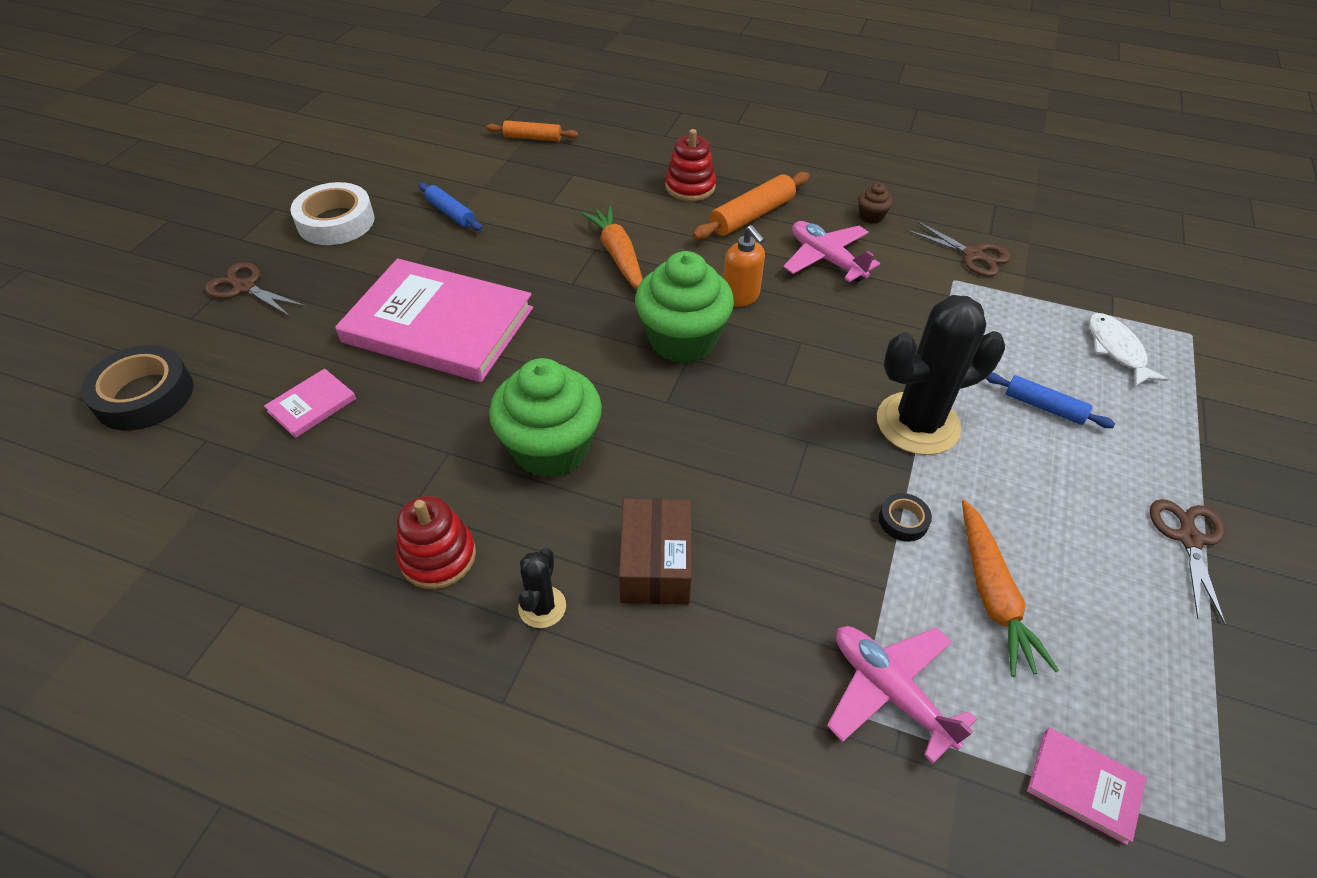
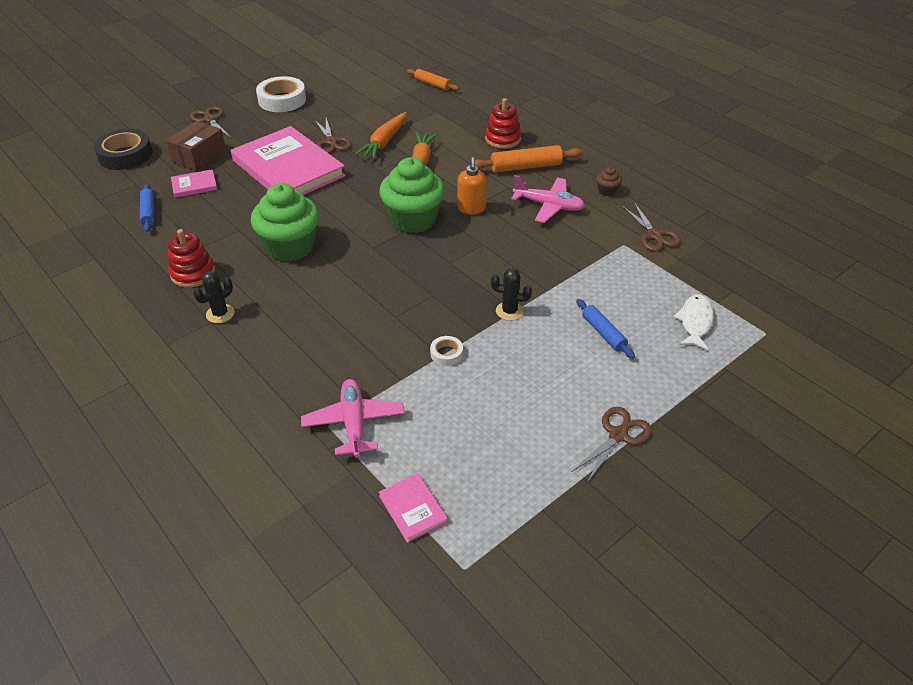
camera: 30 degrees right, 5 degrees down
(450, 213) = (346, 113): blue rolling pin -> blue rolling pin (148, 212)
(467, 263) = (331, 142): none -> brown scissors
(655, 564) = (292, 318): brown box -> brown box (199, 156)
(826, 259) = (548, 206): pink plane -> pink plane turned 120 degrees clockwise
(903, 521) = (446, 353): black tape -> white tape
(917, 424) = (509, 311): black cactus -> black cactus, size x0.48
(992, 595) = (459, 408): orange carrot -> orange carrot (384, 142)

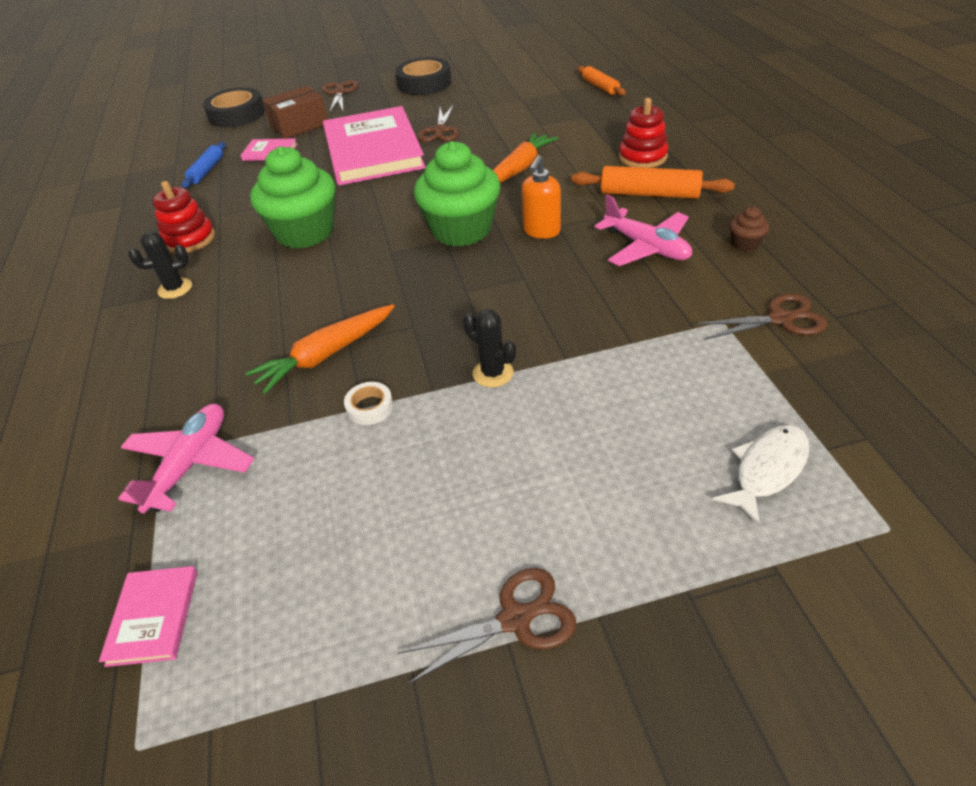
camera: 30 degrees right, 0 degrees up
(282, 100) = (424, 83): white tape -> black tape
(384, 142) = (497, 139): orange carrot -> orange carrot (326, 355)
(603, 333) = (604, 443): blue rolling pin -> none
(654, 235) = (780, 319): brown scissors -> brown scissors turned 105 degrees counterclockwise

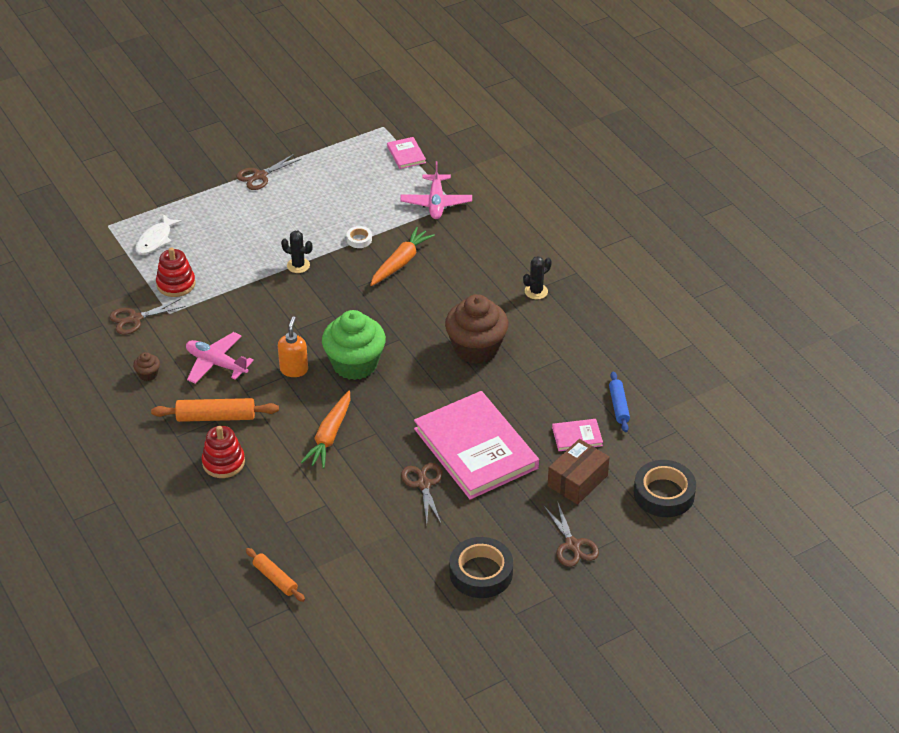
camera: 160 degrees right, 0 degrees up
(189, 239) = (564, 331): red stacking toy -> red stacking toy (176, 284)
(305, 232) = (476, 348): green cupcake -> brown cupcake

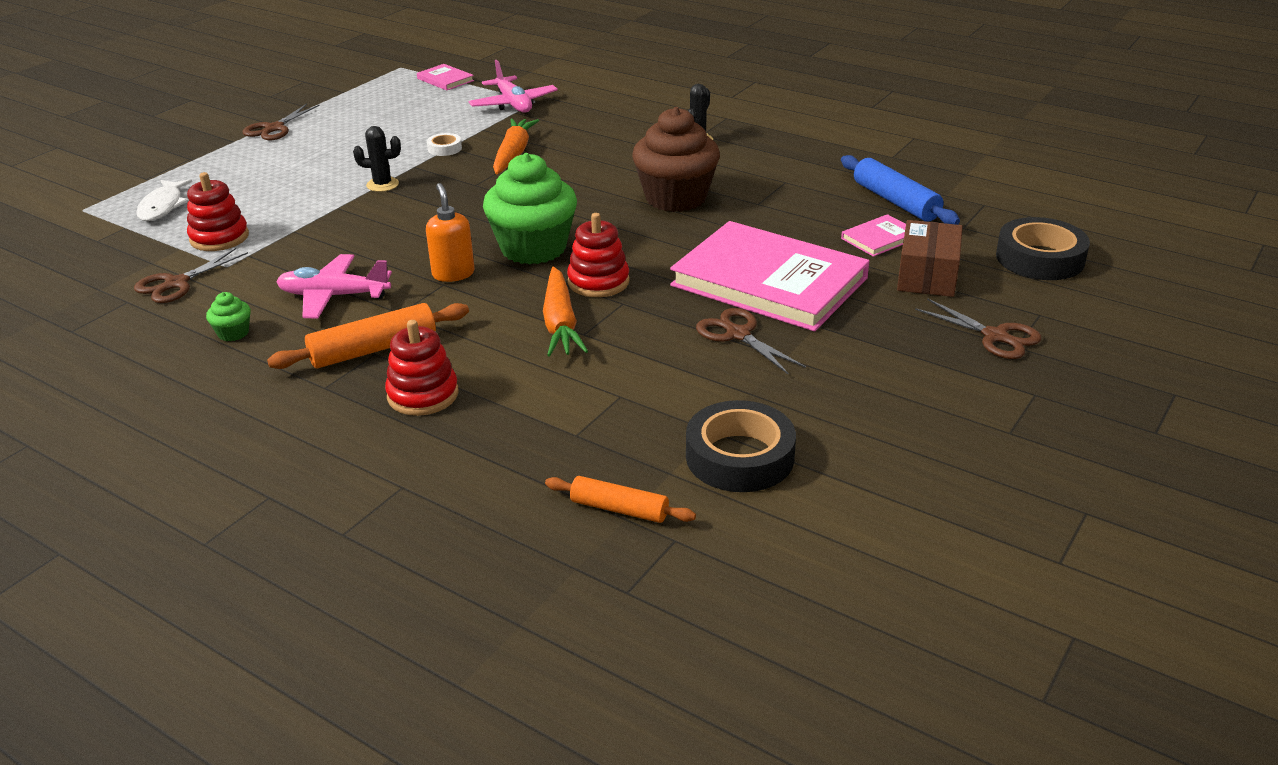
camera: 25 degrees left, 10 degrees down
(148, 374) = (233, 333): brown cupcake -> green cupcake
(374, 409) = (598, 282): none -> red stacking toy
(481, 572) = (913, 402): black tape -> black tape (739, 457)
(619, 406) = (896, 201): blue rolling pin -> blue rolling pin, size x1.55

